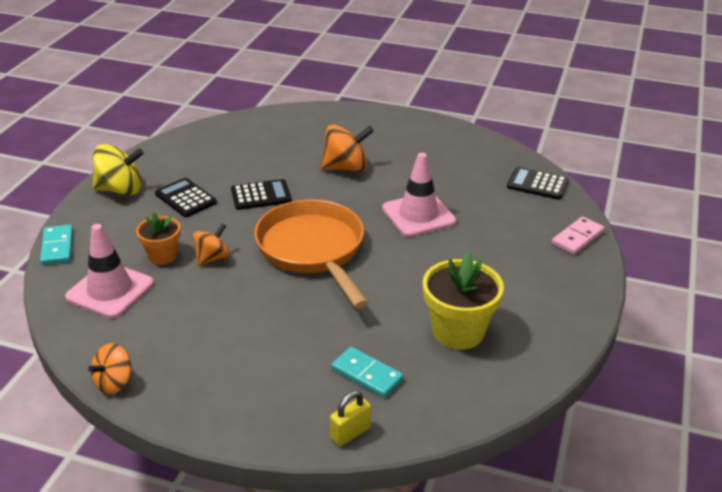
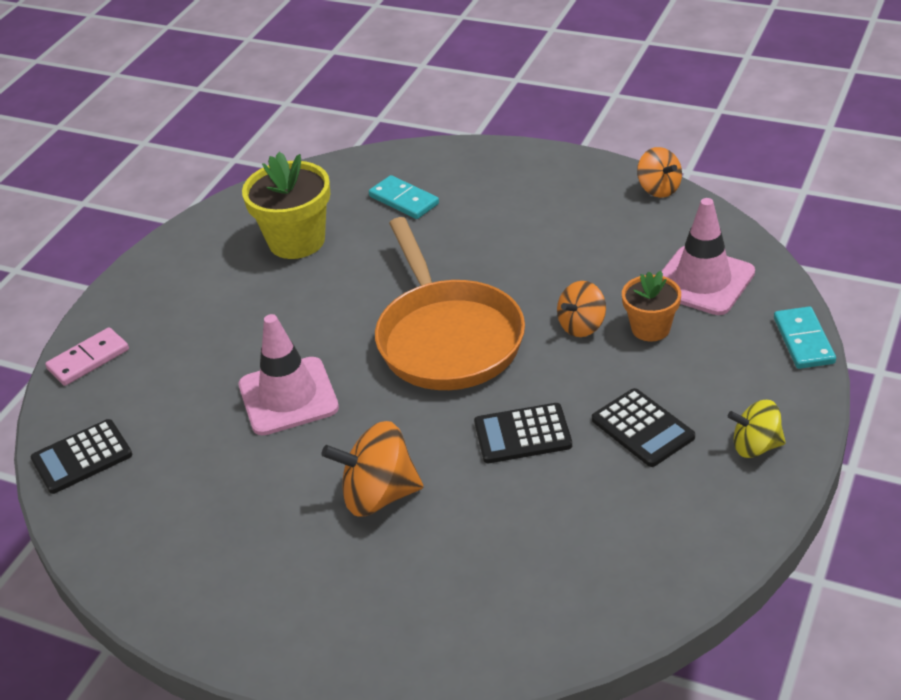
camera: 170 degrees left, 5 degrees up
(114, 382) = (659, 189): orange spinning top -> orange spinning top turned 105 degrees clockwise
(120, 190) = (755, 446): yellow spinning top -> yellow spinning top, size x0.64
(350, 433) = (428, 156): yellow padlock -> none
(537, 184) = (82, 457): black calculator -> black calculator turned 120 degrees clockwise

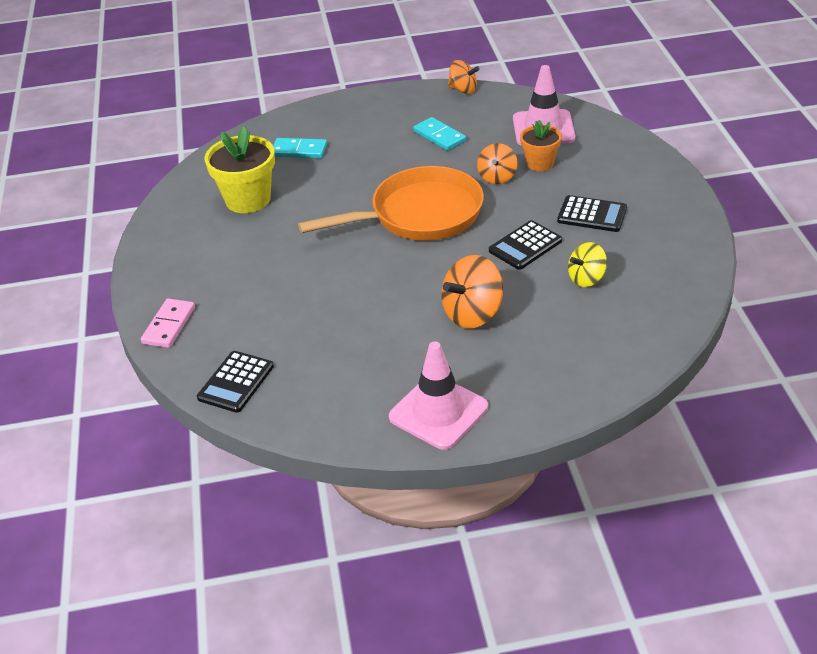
camera: 35 degrees left, 0 degrees up
(288, 396) = (348, 287): pink traffic cone -> pink traffic cone (438, 412)
(447, 338) = (419, 215): orange pan -> orange pan turned 60 degrees counterclockwise
(755, 446) = (663, 198): yellow spinning top -> yellow spinning top (586, 279)
(803, 341) = (632, 138): turquoise domino -> turquoise domino (439, 136)

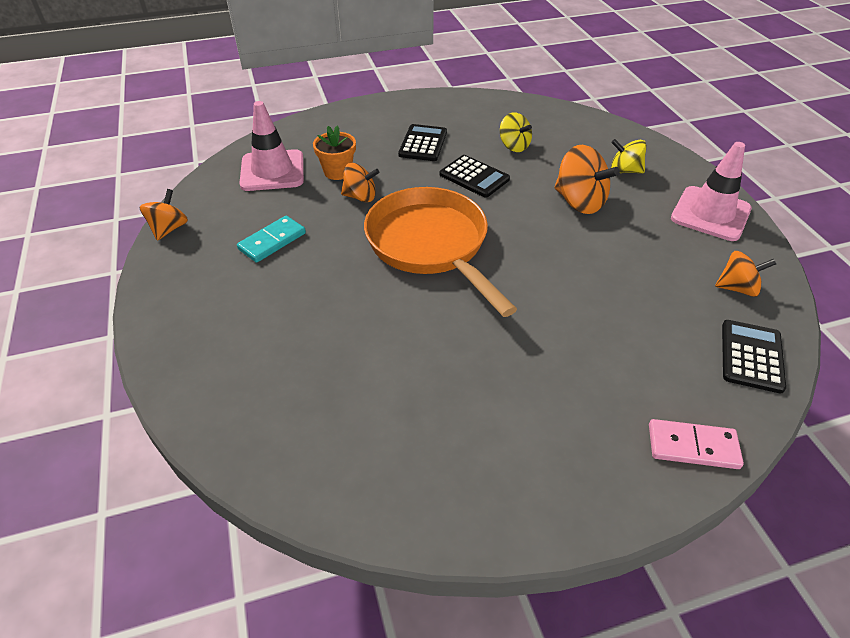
camera: 100 degrees left, 5 degrees up
(236, 382) = (751, 356): black calculator -> black calculator turned 90 degrees counterclockwise
(248, 200) = (405, 411): yellow flower pot -> none
(299, 150) = (282, 371): turquoise domino -> none
(318, 398) = (737, 288): none -> orange spinning top
(530, 359) = (624, 170): none -> yellow spinning top

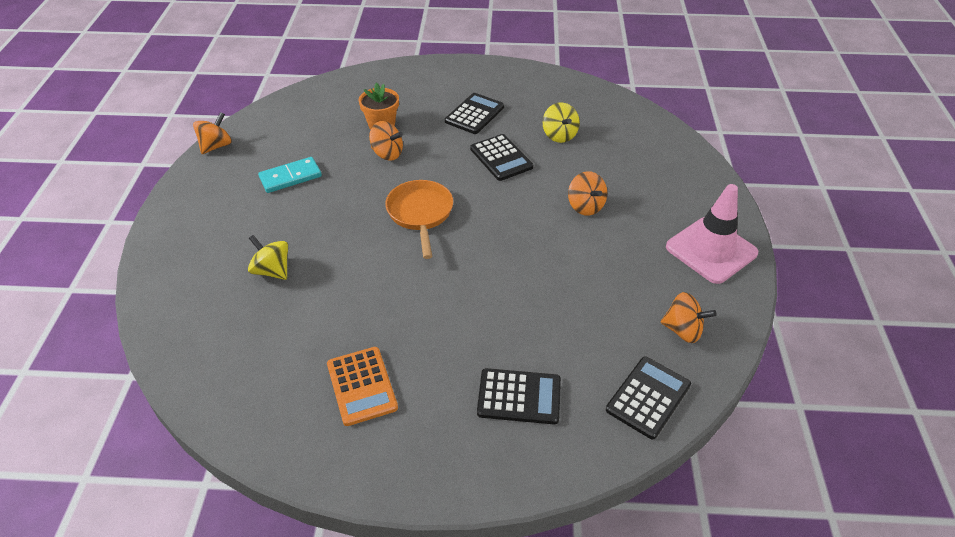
camera: 20 degrees right, 0 degrees up
(272, 171) = (327, 112): pink traffic cone -> none
(430, 245) = (420, 214): orange pan -> orange pan, size x0.59
(481, 429) = (362, 386): none -> orange calculator
(579, 202) = (585, 206): orange spinning top -> orange spinning top, size x0.64
(624, 170) = (653, 185): yellow spinning top -> yellow spinning top (272, 271)
(640, 391) = (519, 397): none -> black calculator
(693, 446) = (532, 458): pink domino -> none

